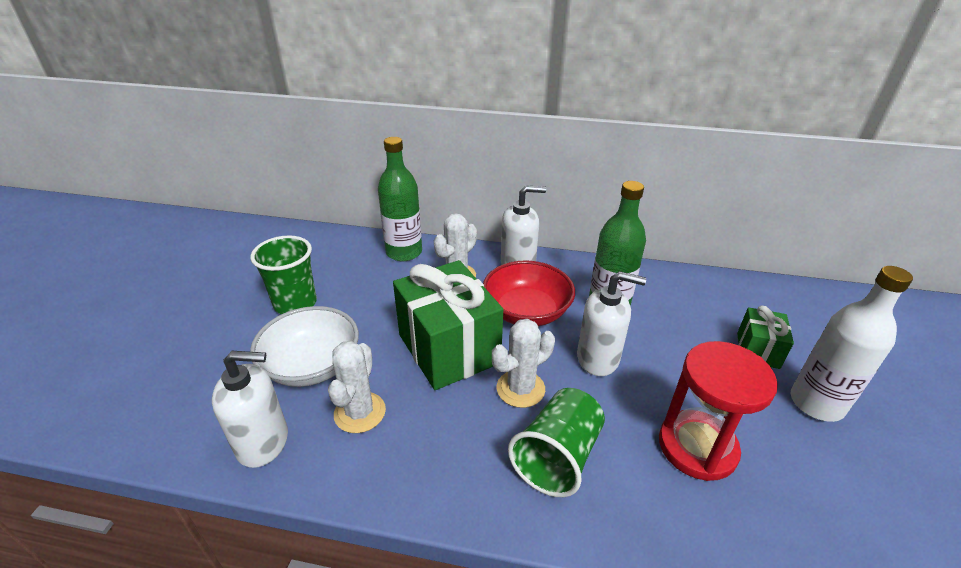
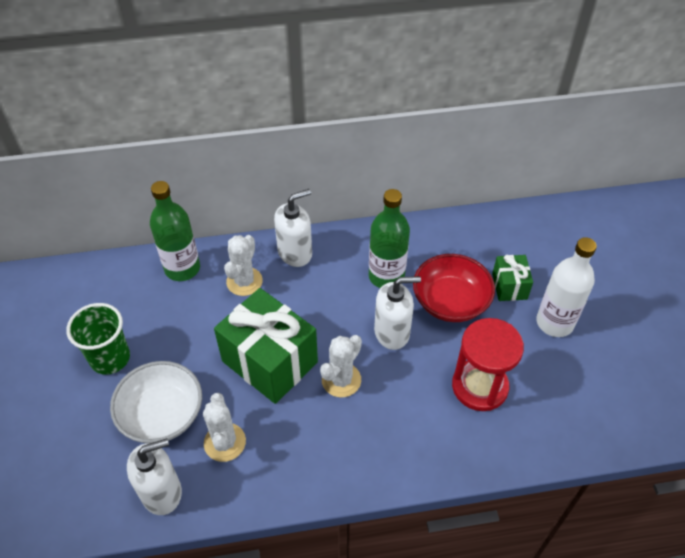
camera: 20 degrees left, 15 degrees up
(526, 312) = (320, 303): red bowl -> red bowl (450, 301)
(557, 457) = (386, 427): green cup -> none

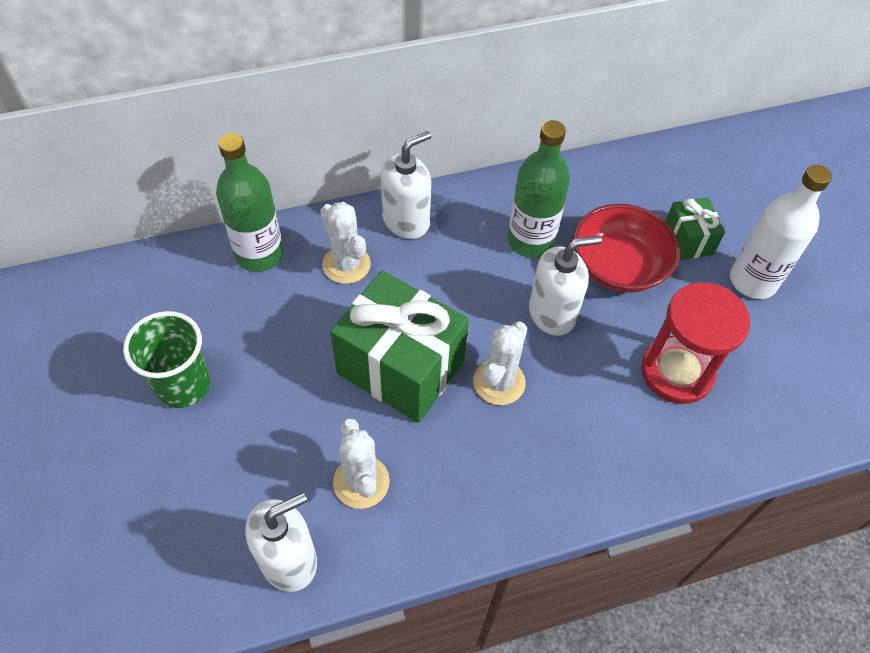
camera: 10 degrees left, 5 degrees up
(162, 414) = (269, 454): white bowl -> none
(244, 281) = (346, 264): white cactus -> white cactus turned 45 degrees counterclockwise

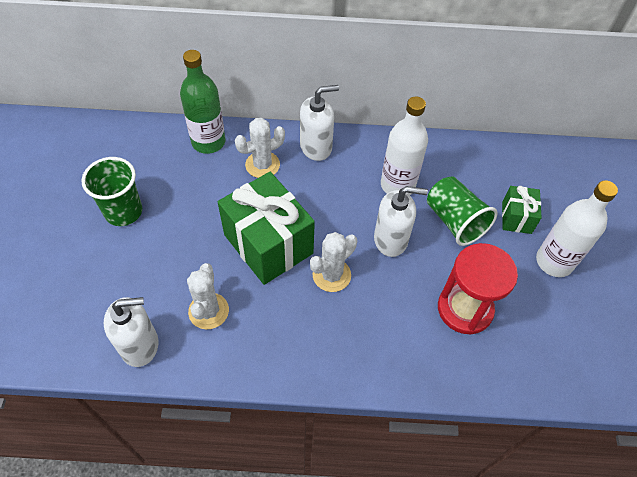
camera: 20 degrees right, 0 degrees up
(346, 264) = (262, 165): white cactus -> white cactus turned 75 degrees clockwise
(530, 241) = (397, 185): green bottle -> white bottle
(618, 266) = (454, 221): red bowl -> green cup

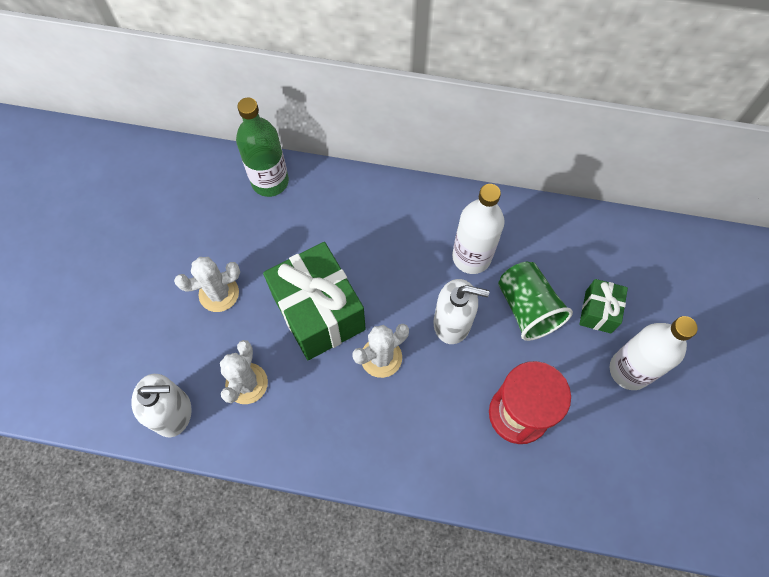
camera: 10 degrees right, 10 degrees up
(123, 212) = (170, 258): green cup -> none
(262, 165) = (325, 216): white cactus -> white cactus (219, 293)
(316, 147) = (388, 199): white soap dispenser -> none

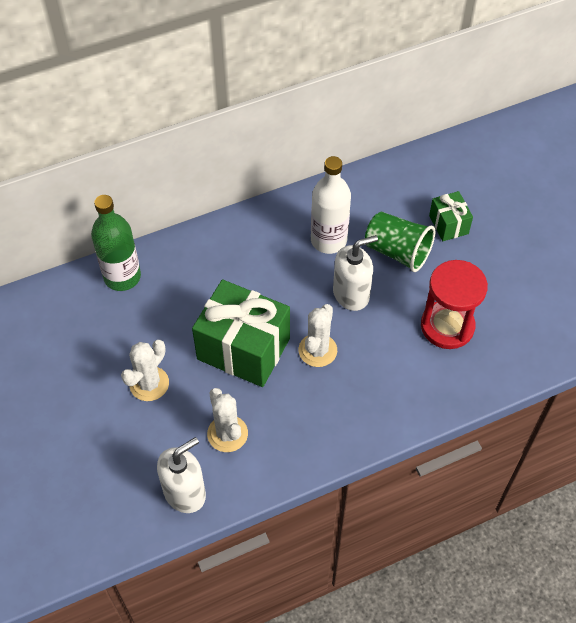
camera: 35 degrees left, 10 degrees down
(629, 370) = (499, 250): white bottle -> none

